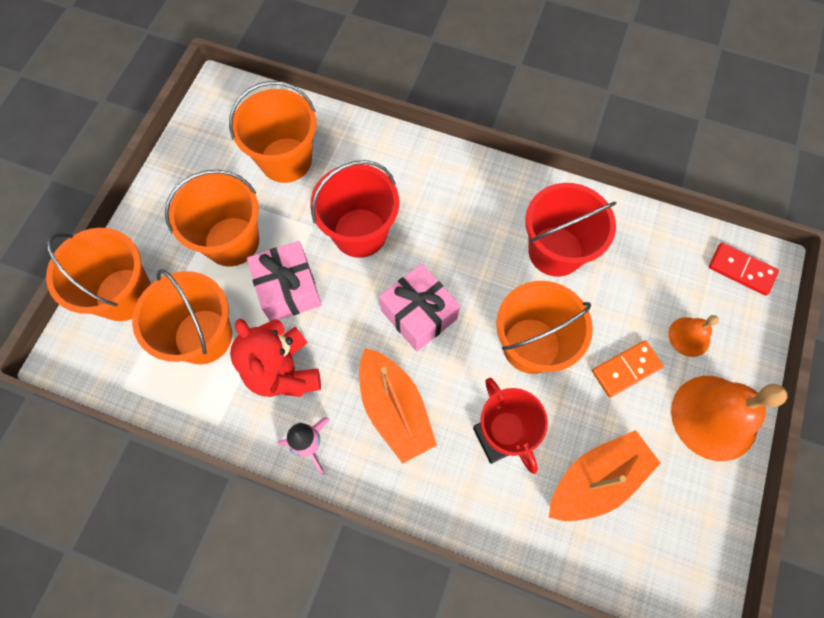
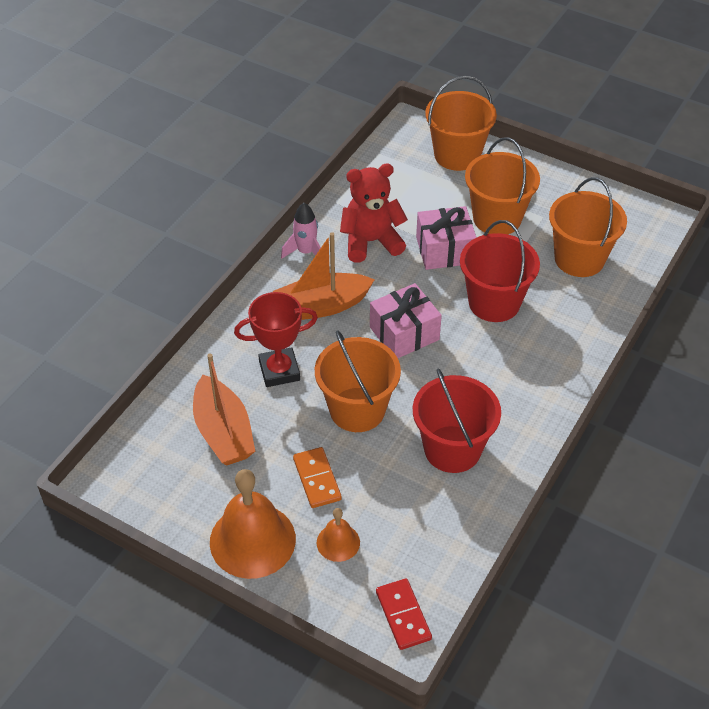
camera: 100 degrees right, 20 degrees down
(203, 336) = (411, 197): orange bucket -> none
(741, 270) = (403, 615): red domino -> red domino turned 60 degrees counterclockwise

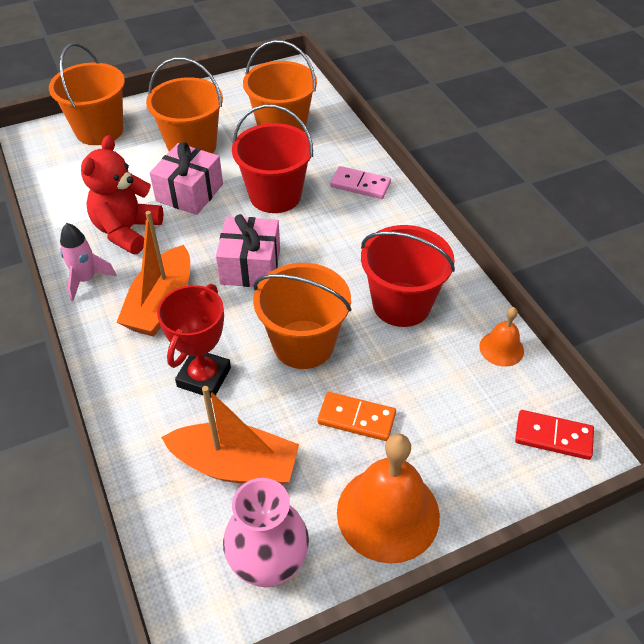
camera: 55 degrees left, 0 degrees up
(165, 494) = (269, 565): none -> pink vase
(338, 542) = (440, 442): orange bell -> orange bell (501, 348)
(563, 349) = (360, 185): none -> pink domino

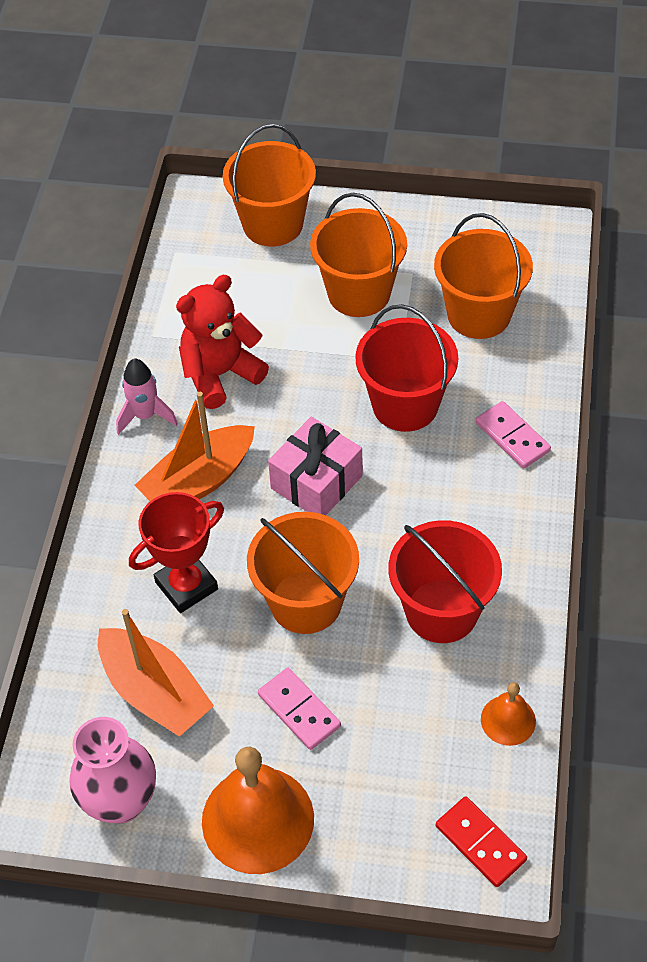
camera: 35 degrees right, 5 degrees up
(189, 193) = (315, 356): pink gift -> none
(356, 418) = (299, 710): orange domino -> pink domino

